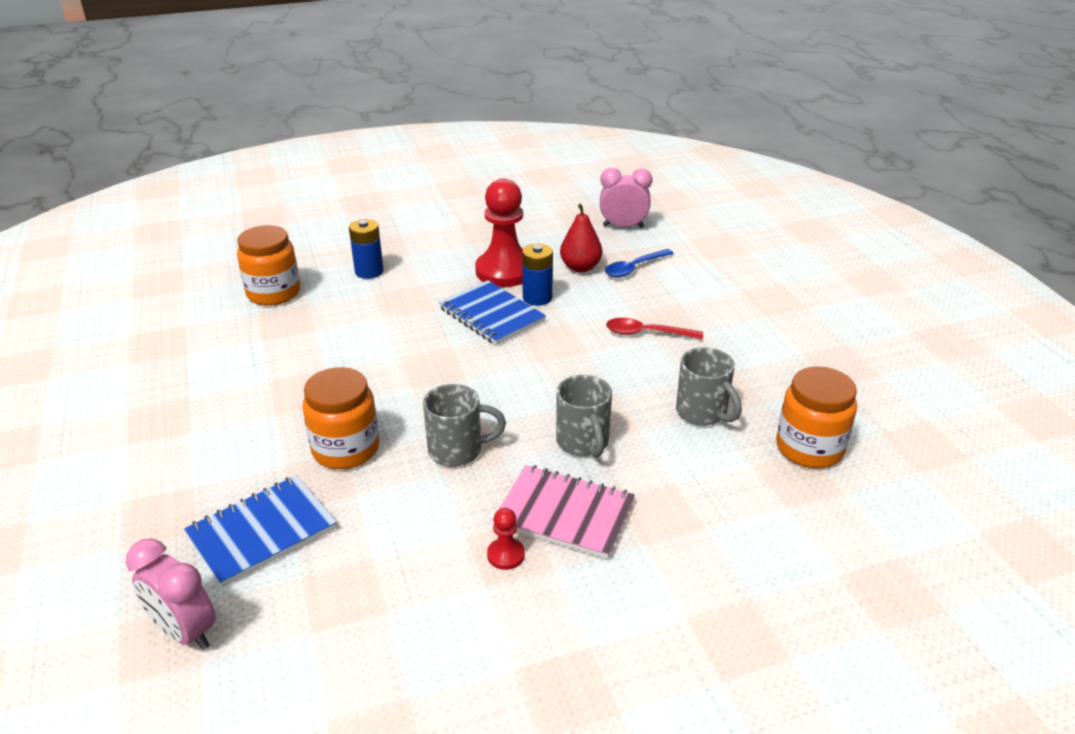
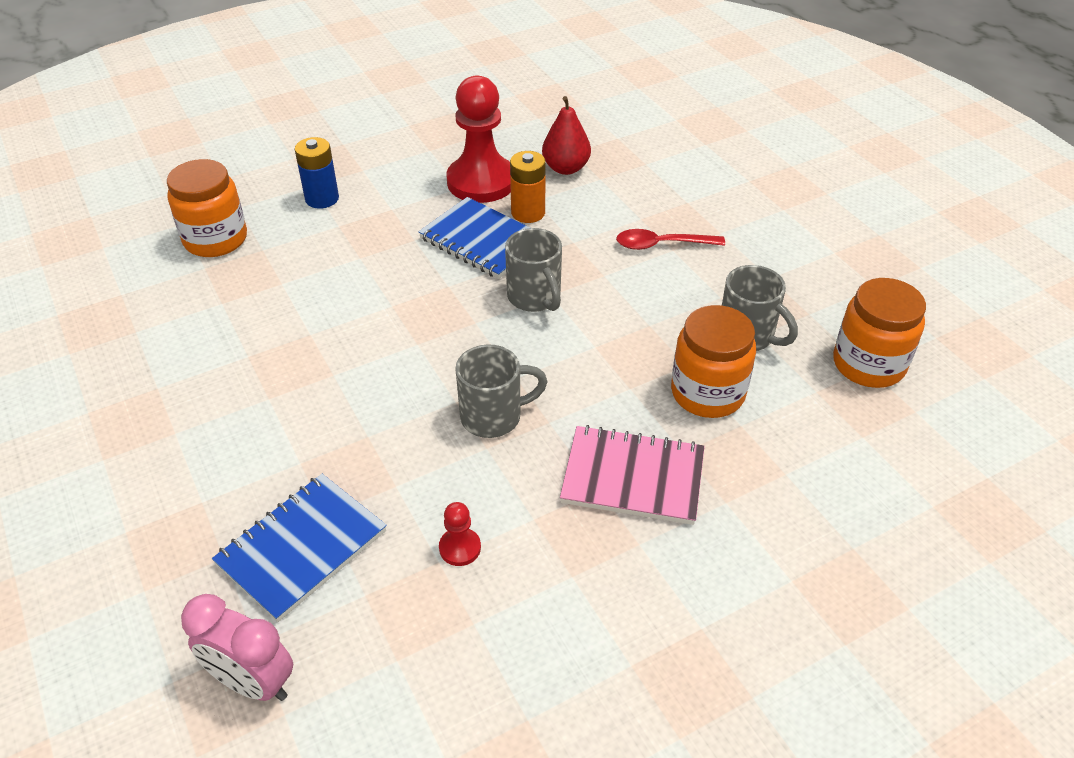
camera: 10 degrees left, 10 degrees up
(346, 449) = (366, 431): orange jar -> orange jar (707, 393)
(506, 555) = (583, 535): red pawn -> red pawn (460, 548)
(537, 298) = (528, 213): blue battery -> orange battery
(583, 443) = (629, 389): grey mug -> grey mug (535, 298)
(623, 226) = (599, 110): pink clock -> none
(634, 268) = (626, 163): blue spoon -> none

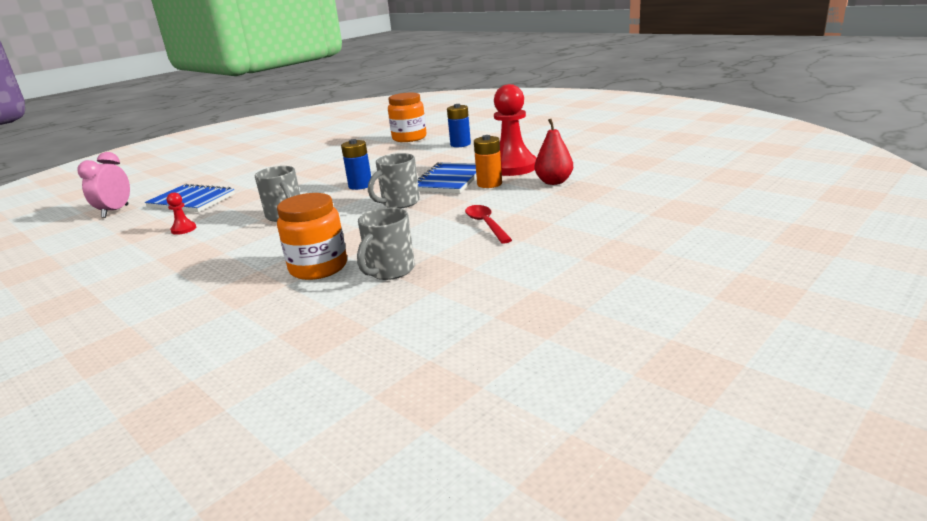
camera: 75 degrees right, 20 degrees down
(423, 325) = (360, 185): none -> blue battery
(633, 477) = (233, 259): pink notebook -> none
(868, 364) = (372, 326): orange jar -> none

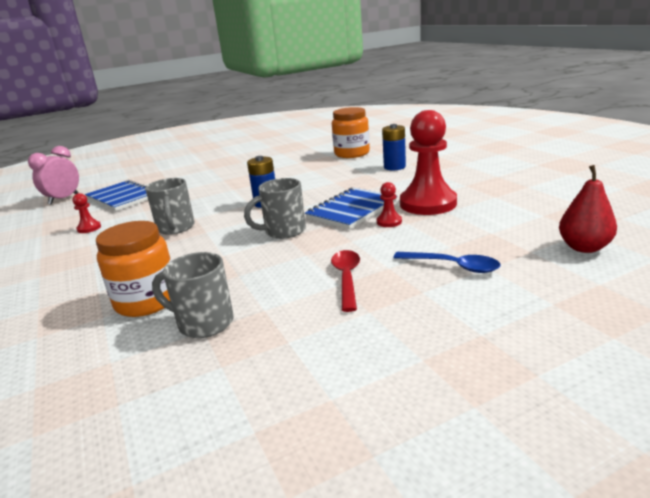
camera: 20 degrees right, 0 degrees up
(389, 271) = (204, 323): grey mug -> grey mug turned 60 degrees clockwise
(489, 184) = (389, 222): orange battery -> red pawn
(554, 182) = (461, 231): red pear -> red pear (584, 247)
(563, 204) = (452, 266): none -> blue spoon

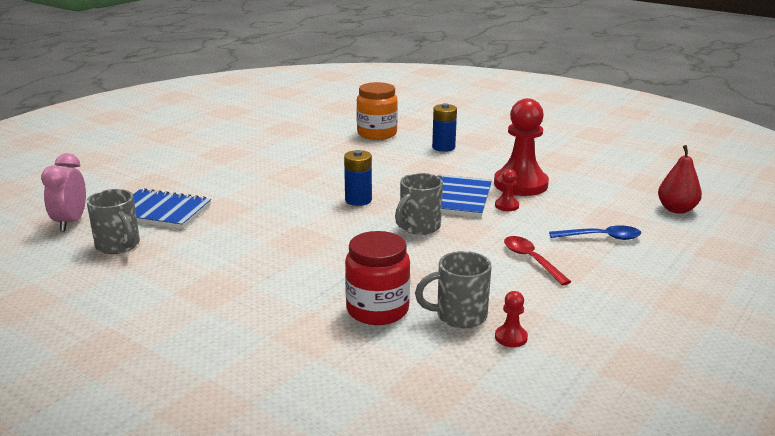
camera: 30 degrees left, 0 degrees up
(89, 228) = (180, 253): red pawn -> red pawn (511, 337)
(147, 301) = (377, 310): orange jar -> red jar
(176, 228) = (294, 238): grey mug -> grey mug (118, 246)

